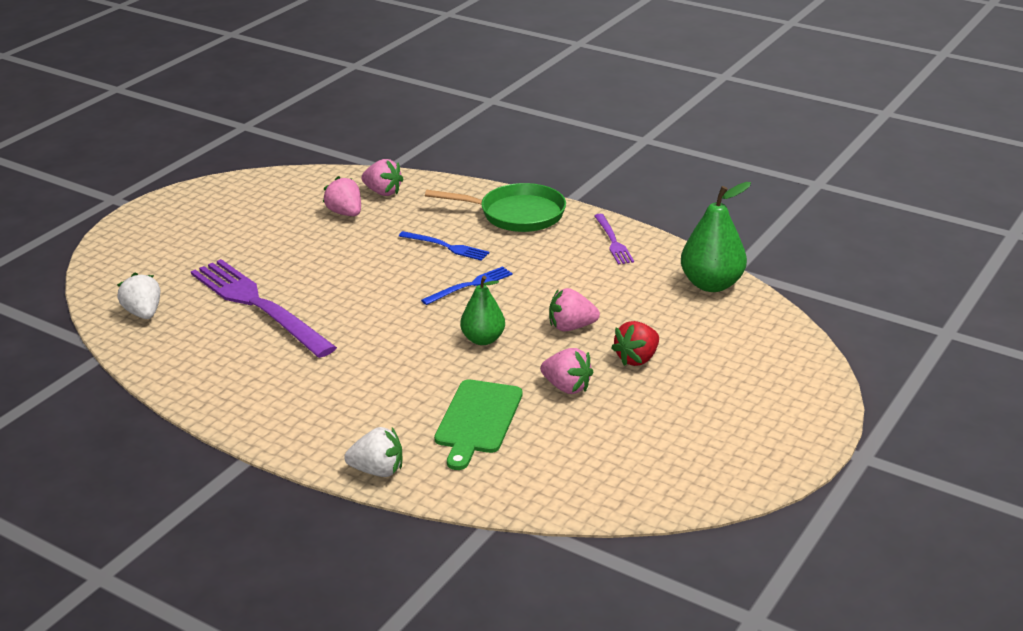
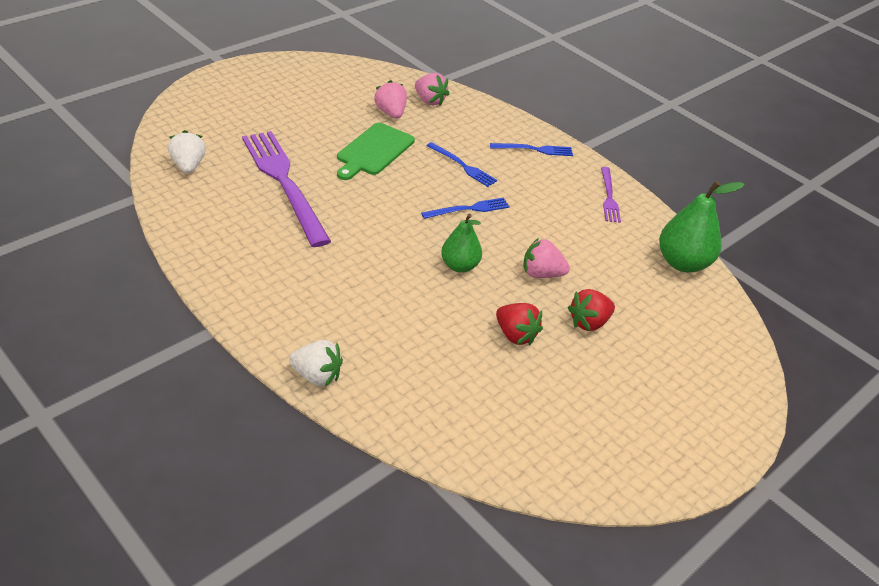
camera: 10 degrees right, 10 degrees up
(477, 420) = (424, 348): green cutting board -> green cutting board (373, 151)
(516, 214) = (534, 149): green pan -> blue fork
(567, 387) = (515, 335): pink strawberry -> red strawberry

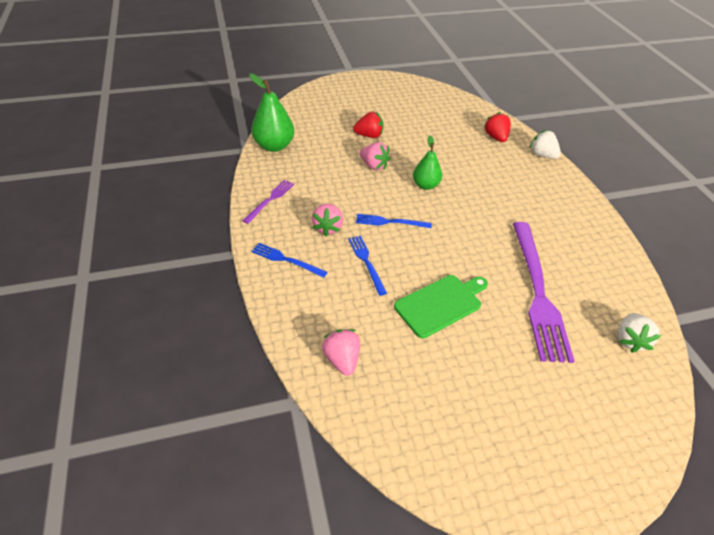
camera: 150 degrees left, 5 degrees up
(391, 113) = (397, 353): pink strawberry -> pink strawberry (328, 227)
(515, 335) = (417, 142): red strawberry -> red strawberry (496, 137)

